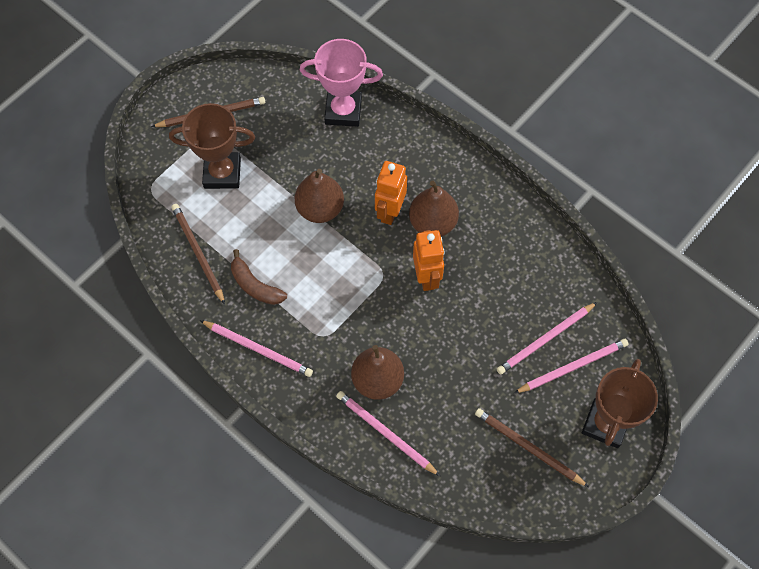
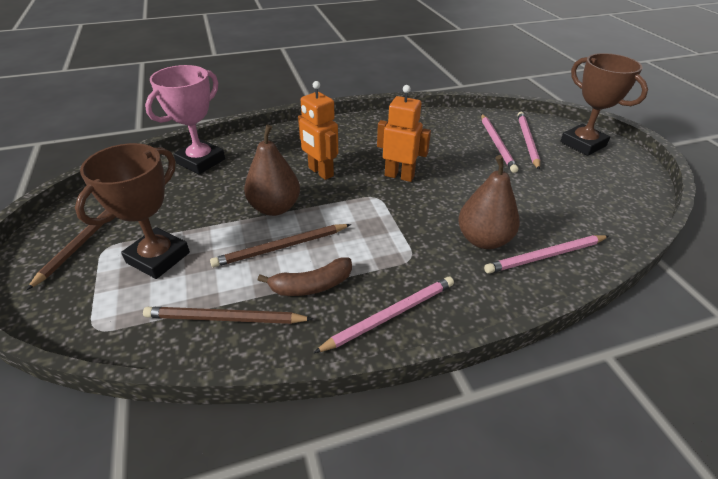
camera: 60 degrees left, 25 degrees down
(432, 223) = (353, 156): brown pear -> none
(528, 447) = (592, 182): brown pencil -> brown pencil (281, 247)

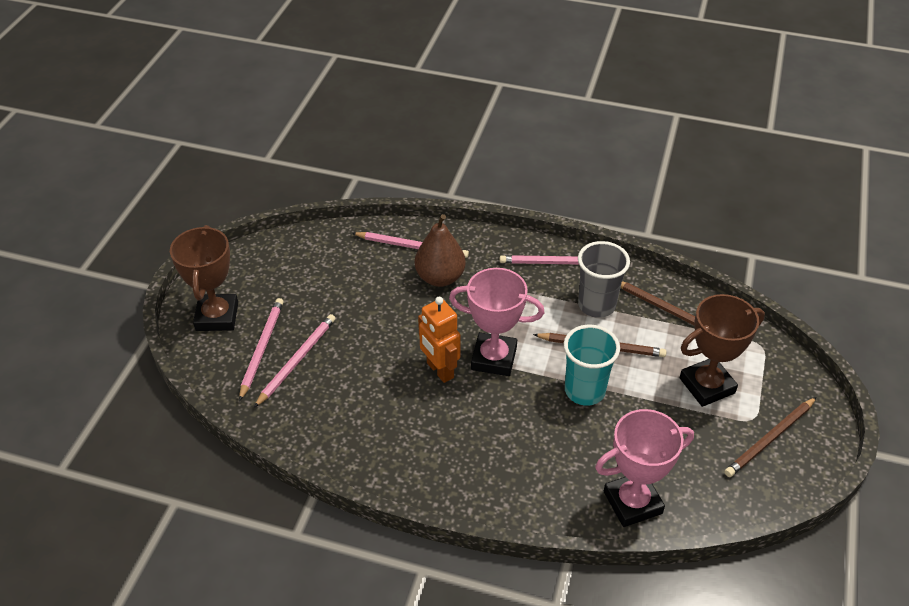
camera: 145 degrees left, 5 degrees up
(275, 208) = (584, 391): brown pear -> turquoise cup
(311, 285) = (596, 305): brown banana -> grey cup
(320, 172) = (512, 415): orange robot -> none
(368, 199) = (494, 358): none -> pink trophy
(527, 141) = (262, 348): pink pencil -> pink pencil turned 150 degrees clockwise

